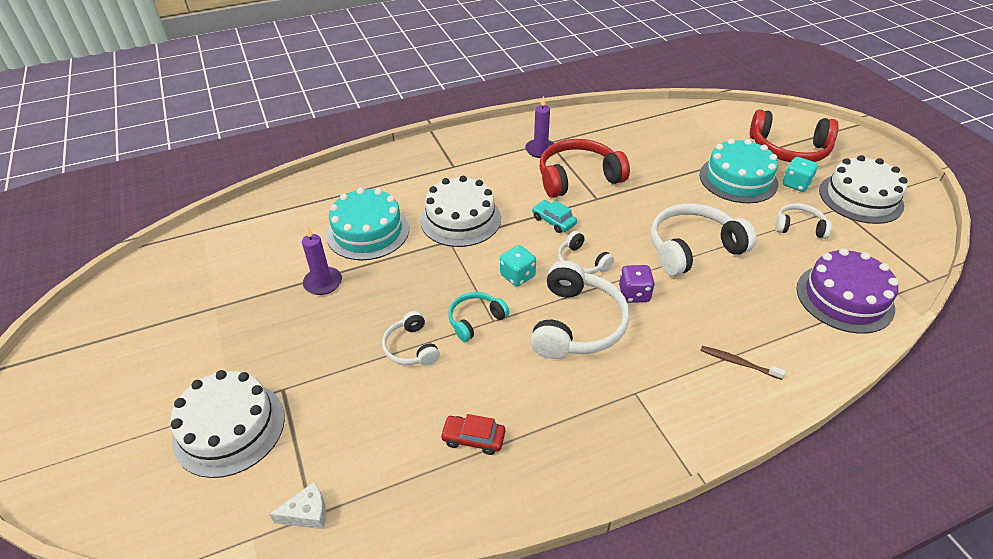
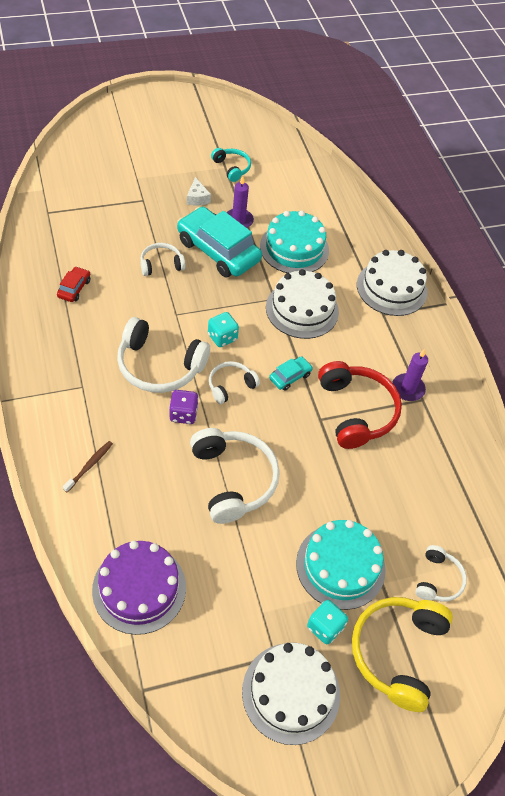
camera: 90 degrees right, 10 degrees up
(229, 428) = (120, 178): white cake -> white cake (391, 288)
(307, 513) = (49, 210): white cheese -> white cheese (197, 198)
(379, 295) = (218, 251): none -> turquoise car
(475, 320) = (179, 303): turquoise headphones -> turquoise headphones (232, 168)
(788, 149) = (397, 652): red headphones -> yellow headphones
(799, 227) = (249, 595): white headphones -> white headphones (438, 579)

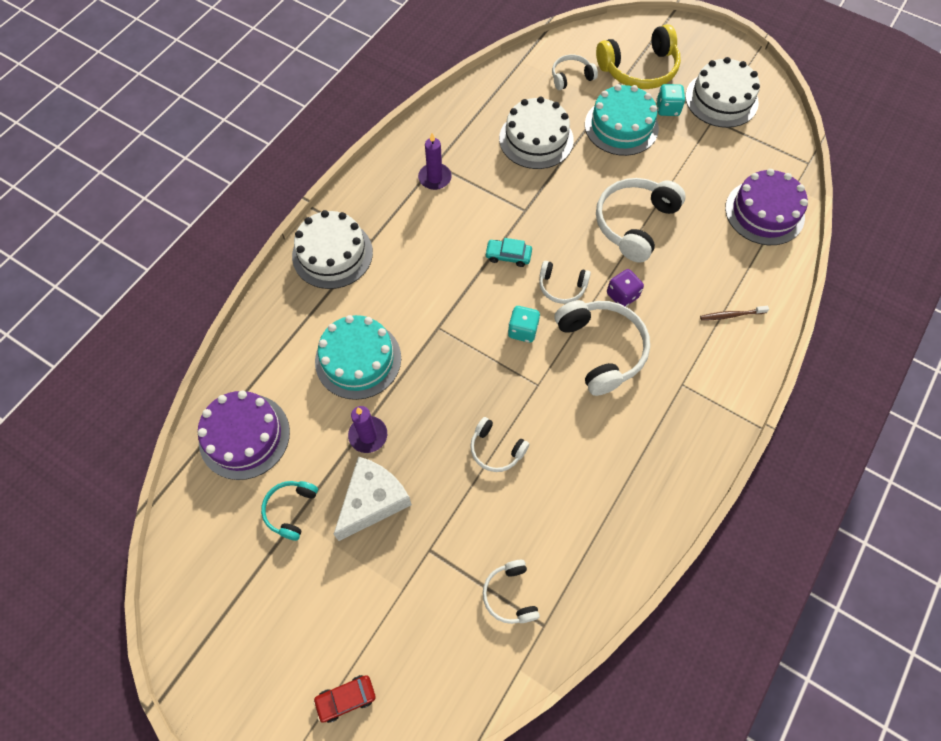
camera: 125 degrees left, 10 degrees up
(74, 288) = (603, 493): red car -> red car (346, 699)
(79, 211) = (510, 595): none -> white headphones
(197, 198) = (373, 501): white cheese -> white cheese, size x1.97
(218, 251) = (428, 418): turquoise car -> none
(298, 177) = (244, 436): none -> purple cake
(302, 309) = (428, 298): white cake -> white cake (536, 139)
(356, 411) = (492, 194): red headphones -> none

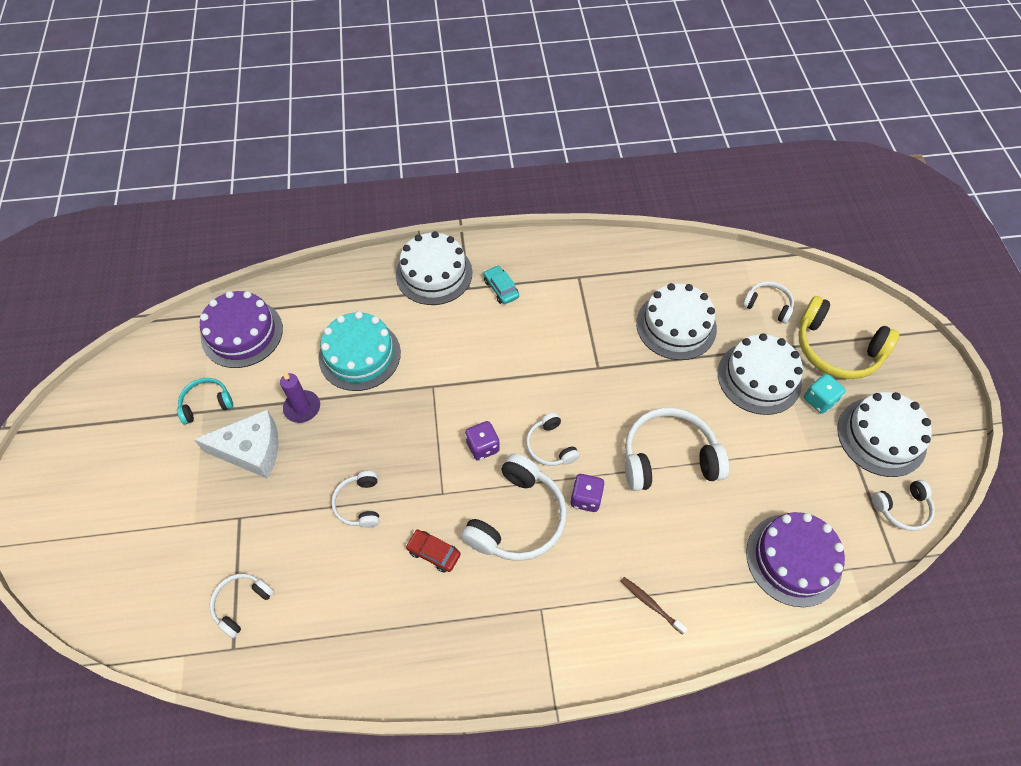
camera: 50 degrees right, 5 degrees down
(346, 699) = (86, 546): red car -> red car (433, 553)
(435, 178) = (565, 286): purple candle -> none
(508, 256) = (542, 387): turquoise car -> turquoise car (501, 289)
(523, 330) = (483, 447): turquoise dice -> purple dice
(621, 126) = (759, 377): turquoise cake -> white cake
(777, 130) = (902, 508): none -> white headphones

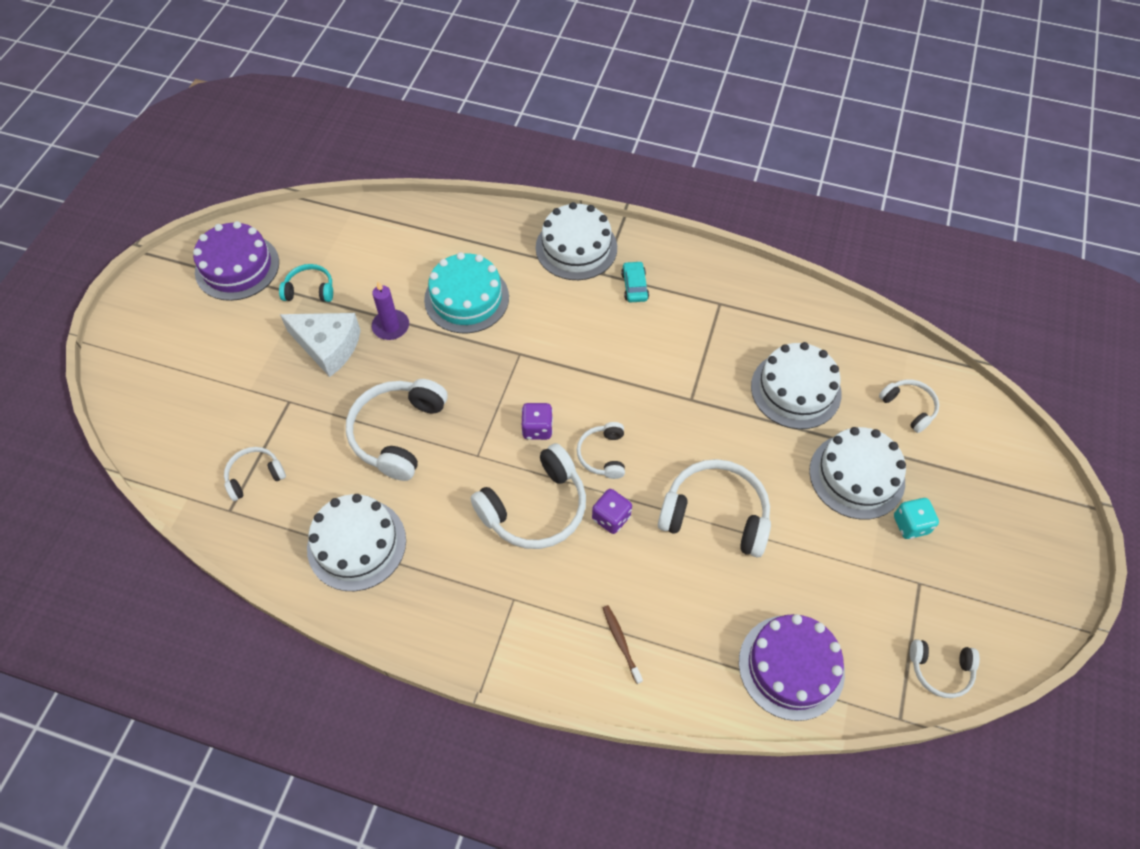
camera: 25 degrees right, 0 degrees up
(242, 333) = (371, 238): purple cake -> purple cake (237, 267)
(359, 504) = (398, 433): white headphones -> white headphones, size x1.83
(433, 553) = (441, 505): red car -> none
(836, 349) = (961, 481): yellow headphones -> none
(881, 436) = (960, 589): white cake -> white cake (356, 544)

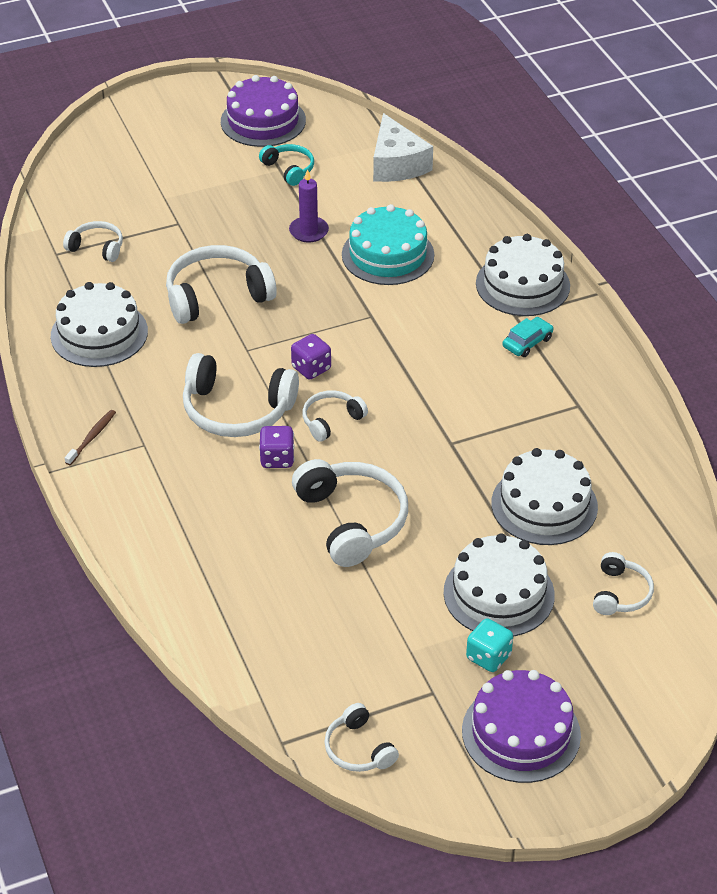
camera: 50 degrees right, 15 degrees down
(328, 347) = (249, 211): white cheese -> white cheese (396, 164)
(621, 643) = (171, 528): brown toothbrush -> brown toothbrush (92, 437)
(791, 667) = (258, 645): purple cake -> purple cake (521, 733)

